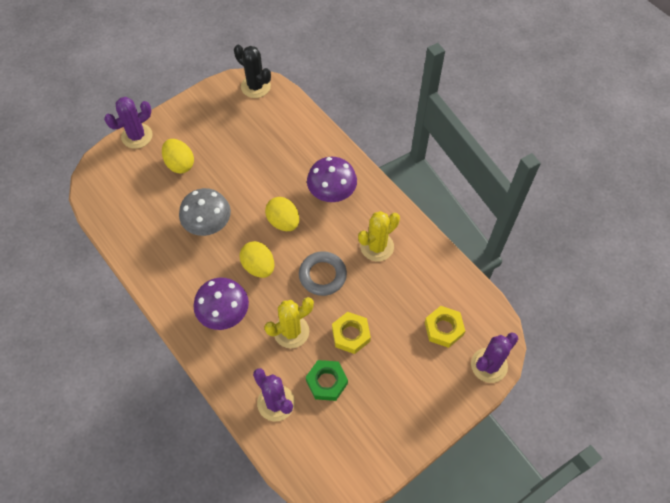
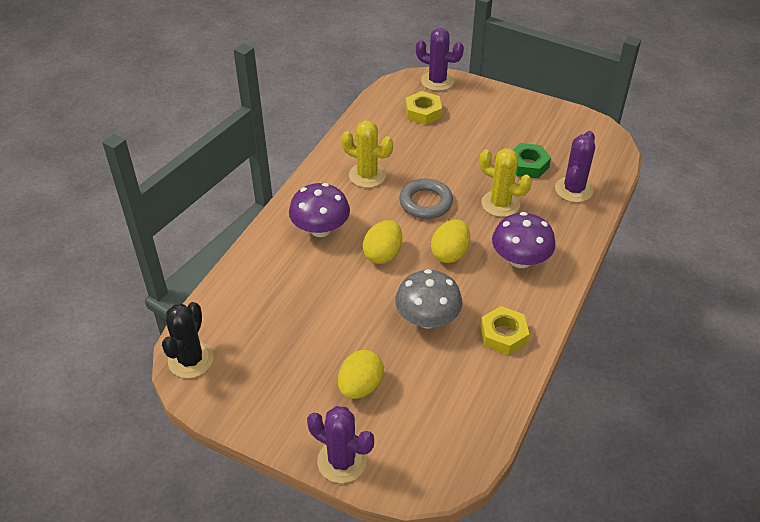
camera: 115 degrees left, 15 degrees down
(351, 335) = (472, 164): yellow nut -> yellow nut (503, 334)

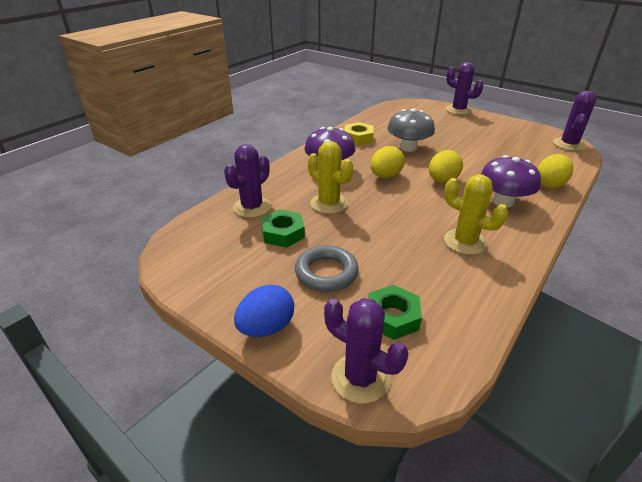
camera: 170 degrees left, 10 degrees down
(191, 360) = (568, 144): black cactus -> purple cactus
(360, 386) = (452, 128): yellow egg -> yellow egg (549, 185)
(423, 112) = (392, 317): yellow nut -> green nut
(425, 202) = (401, 211): grey ring -> grey ring (326, 273)
(502, 97) = (266, 327): none -> blue egg

